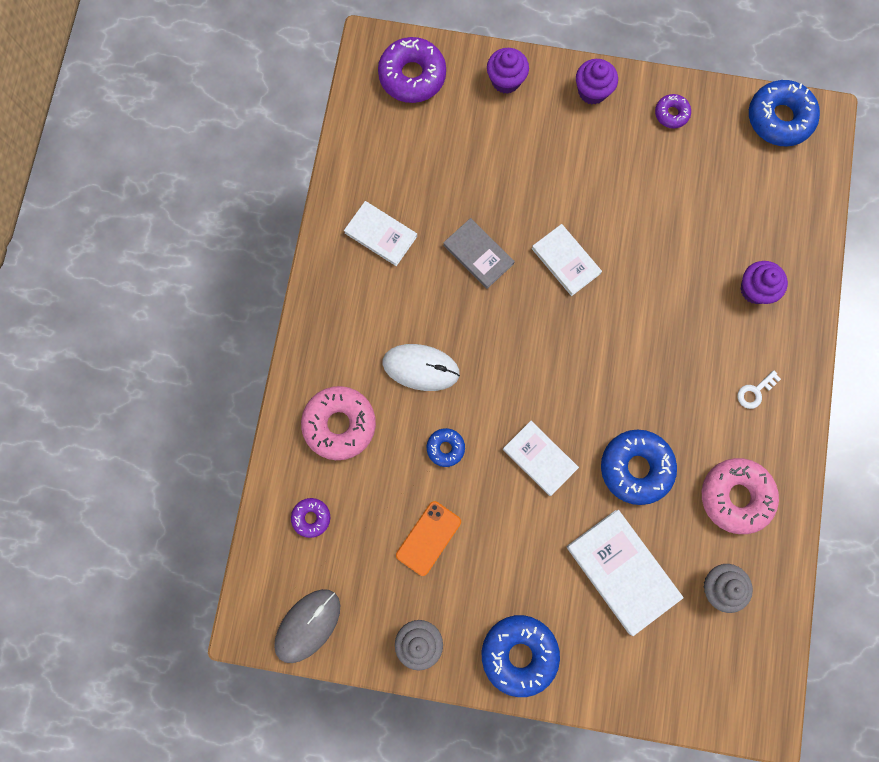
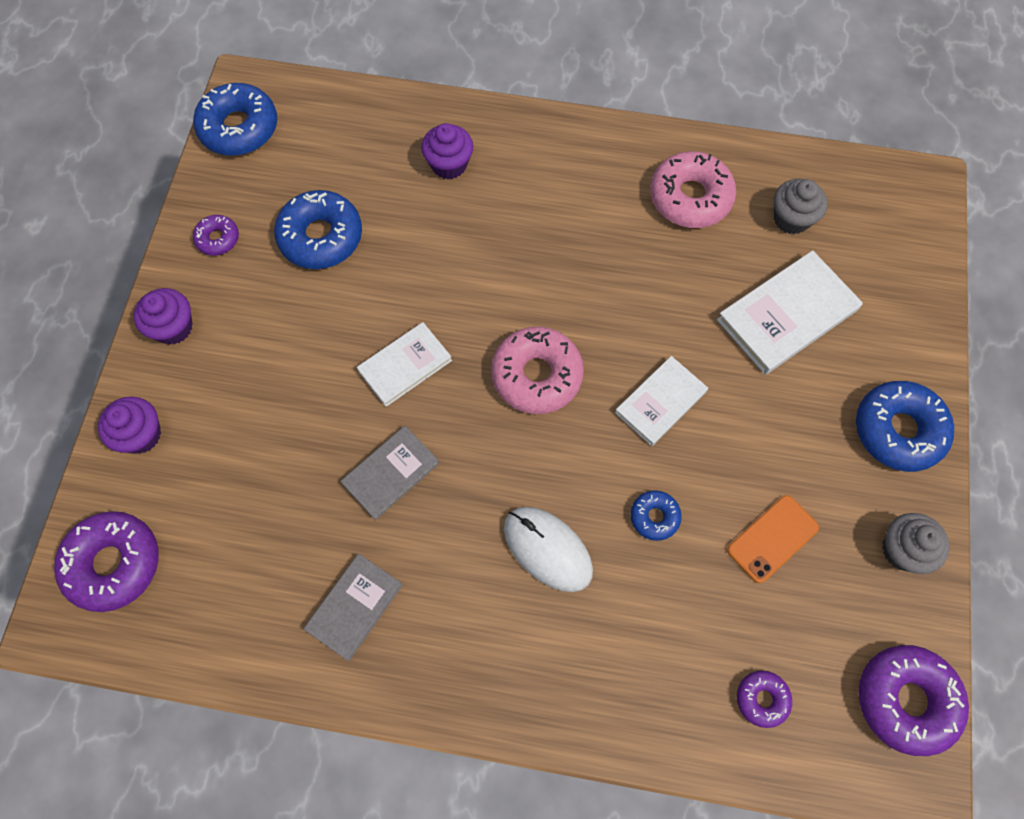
camera: 90 degrees left, 10 degrees down
(307, 625) = (905, 700): grey mouse -> purple donut
(339, 424) = (630, 661): pink donut -> pink donut (537, 375)
(381, 234) = (354, 607): white book -> grey book
(421, 368) = (547, 549): white mouse -> white mouse turned 60 degrees counterclockwise
(428, 538) = (772, 539): orange phone -> orange phone turned 75 degrees counterclockwise
(636, 468) = (665, 296): blue donut -> blue donut (321, 237)
(755, 392) = (570, 172): white key -> none

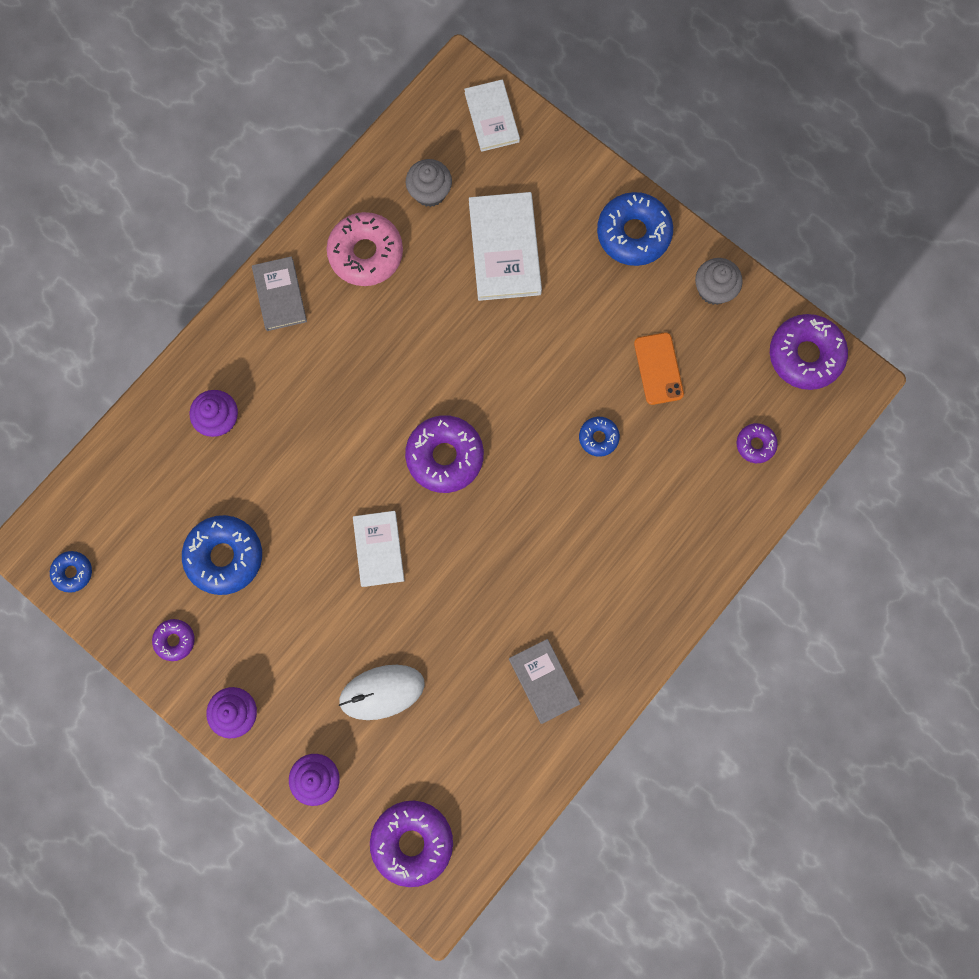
camera: 60 degrees left, 10 degrees up
(239, 128) = (73, 572): blue donut -> blue donut, size x0.52
(391, 473) = (459, 604): grey book -> grey book (280, 295)
(537, 375) = (445, 456): pink donut -> purple donut
(547, 549) = (579, 524): white mouse -> white mouse (382, 692)
(660, 402) = (518, 381): white book -> white book (491, 117)

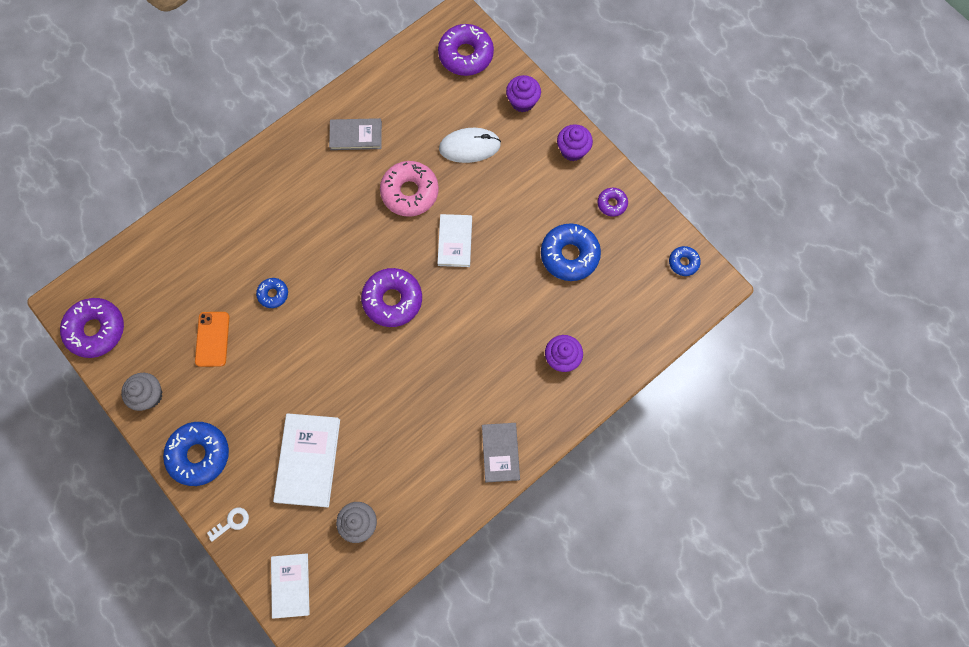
camera: 170 degrees left, 5 degrees down
(366, 253) = (423, 476): pink donut -> pink donut (410, 192)
(544, 681) = (356, 135): grey book -> grey book turned 75 degrees counterclockwise
(574, 168) = (232, 522): none -> white key
(755, 444) = (157, 269): purple donut -> none

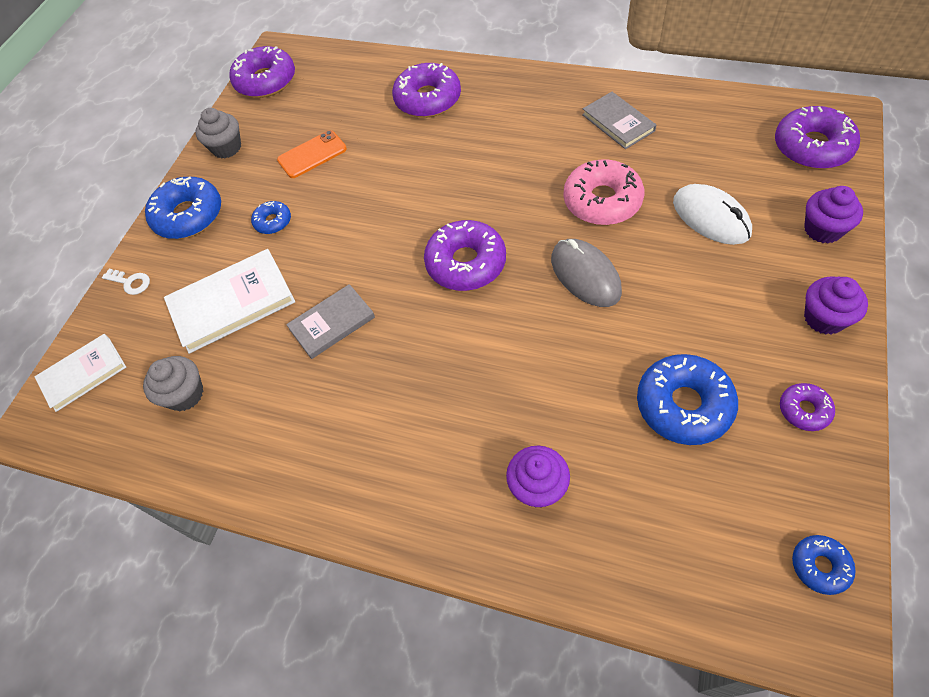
camera: 65 degrees right, 15 degrees down
(227, 231) = (428, 99): none -> purple donut
(273, 294) = (392, 168): blue donut -> blue donut (273, 222)
(455, 241) = (585, 275): white book -> grey mouse
(500, 452) = (358, 493): grey book -> grey book (332, 323)

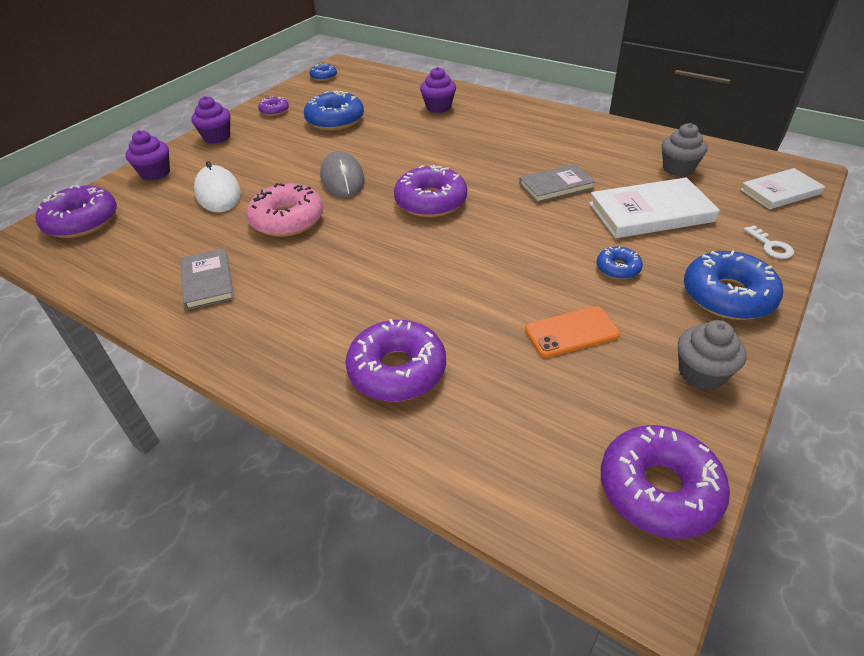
camera: 170 degrees left, 15 degrees down
(130, 282) = (771, 246): white key -> white key turned 150 degrees counterclockwise

